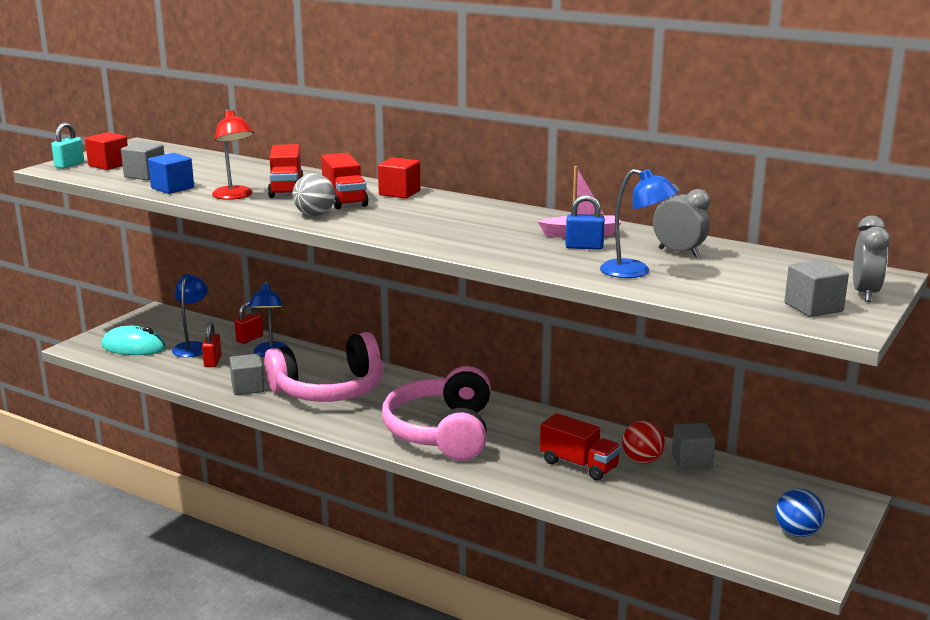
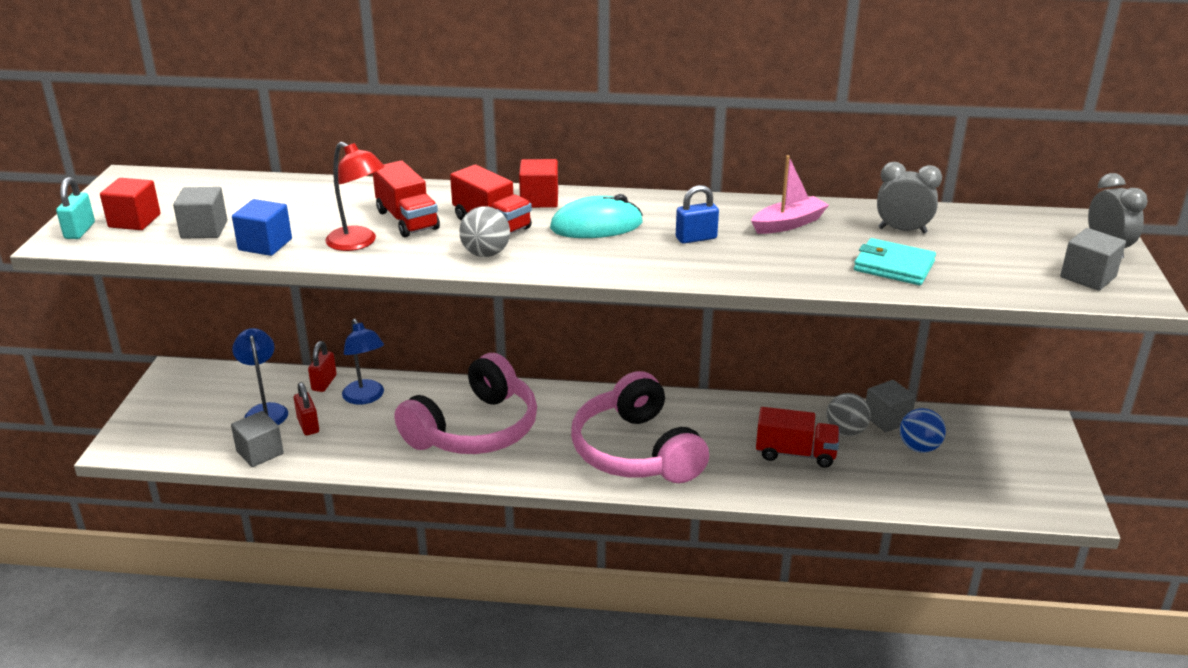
camera: 25 degrees left, 10 degrees up
(134, 347) = (192, 429): turquoise mouse -> turquoise mouse (596, 226)
(248, 387) = (381, 451): grey cube -> grey cube (260, 452)
(584, 247) = (811, 242): blue padlock -> blue padlock (696, 238)
(635, 272) = (894, 266): blue lamp -> turquoise wallet
(642, 460) = (845, 432): red ball -> grey ball
(797, 532) = (1032, 474): blue ball -> blue ball (919, 447)

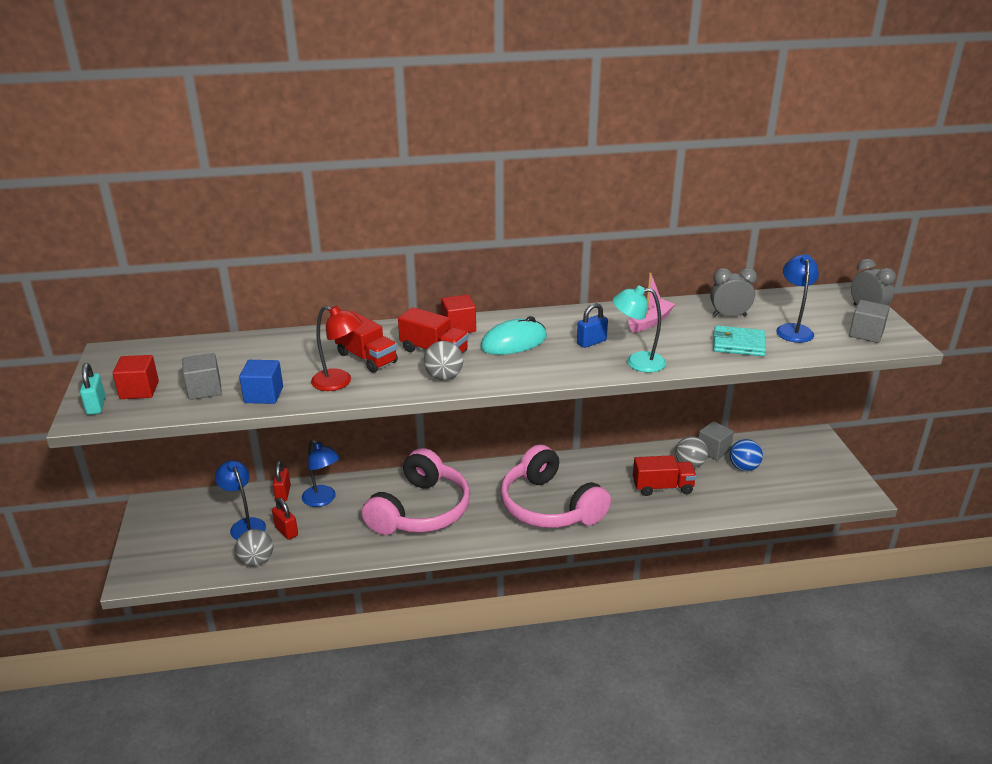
camera: 15 degrees left, 0 degrees up
(260, 452) = (257, 560): grey cube -> grey ball
(741, 269) = (637, 362): none -> turquoise lamp
(983, 258) = (793, 329): none -> blue lamp

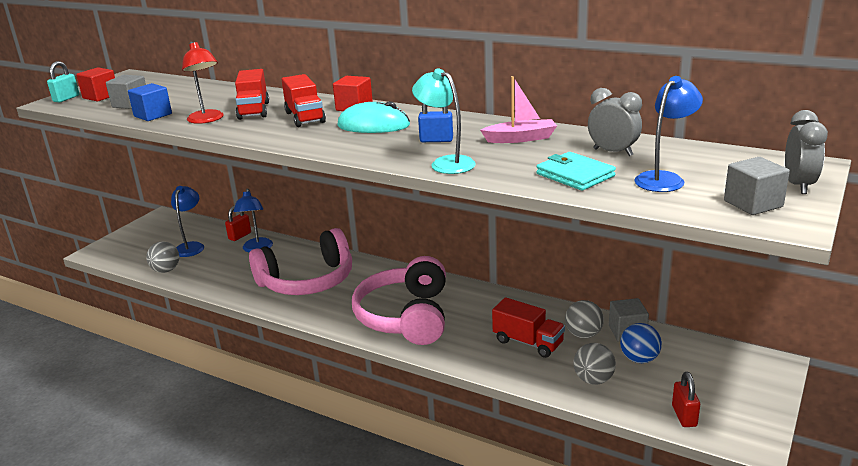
camera: 40 degrees right, 5 degrees down
(286, 531) = (208, 259): red padlock -> red padlock (684, 416)
(444, 377) = (277, 134): grey ball -> grey ball (593, 380)

